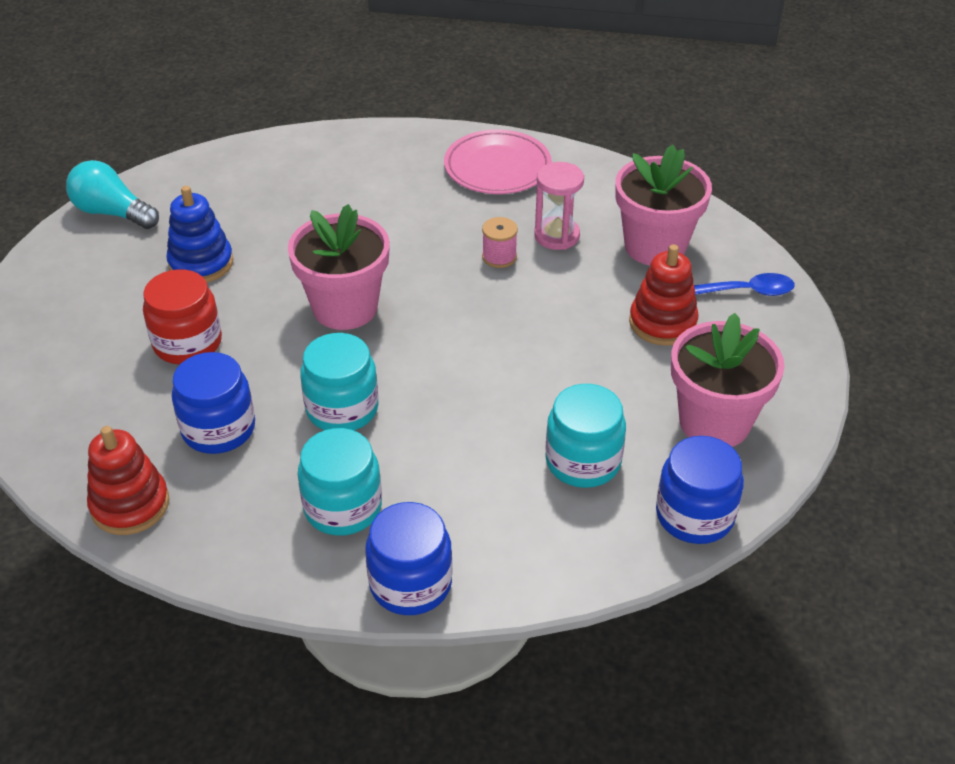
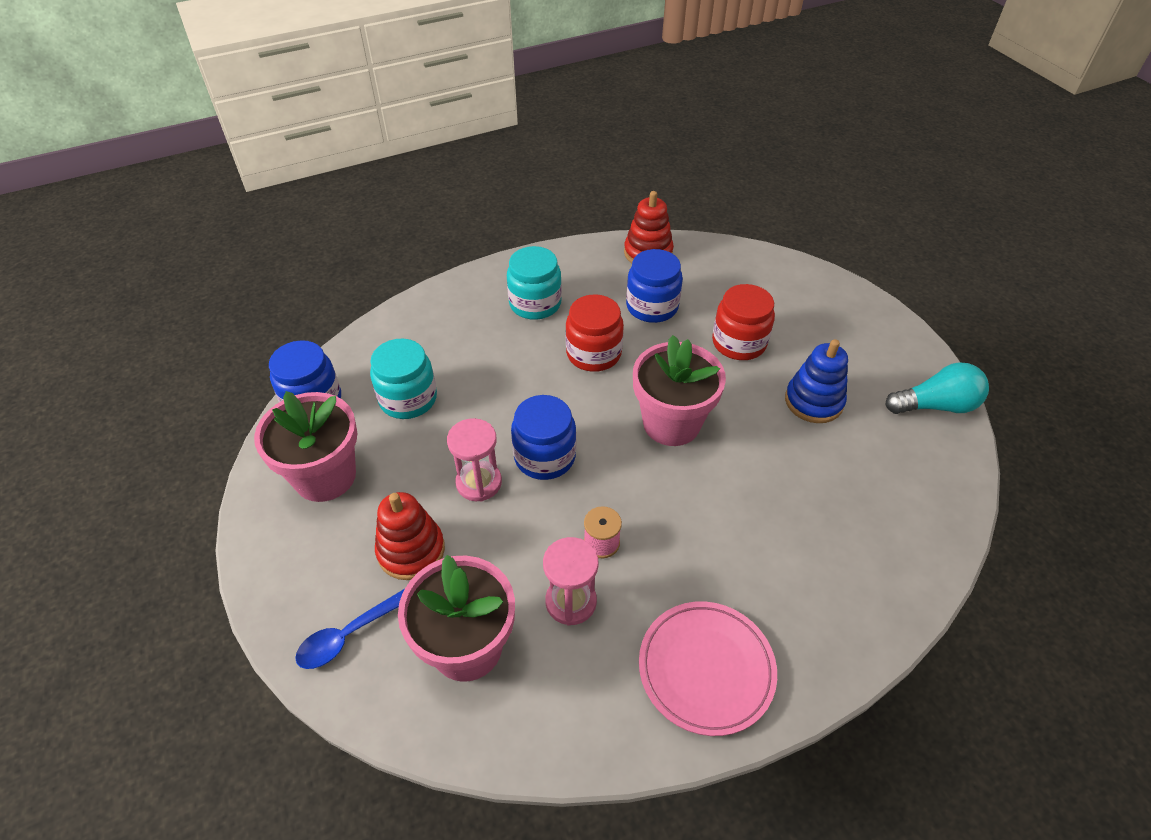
camera: 145 degrees right, 5 degrees up
(342, 409) = (593, 353): turquoise jar -> red jar
(410, 583) = (463, 288): blue jar -> blue jar (545, 457)
(566, 345) = (479, 482): none -> pink hourglass

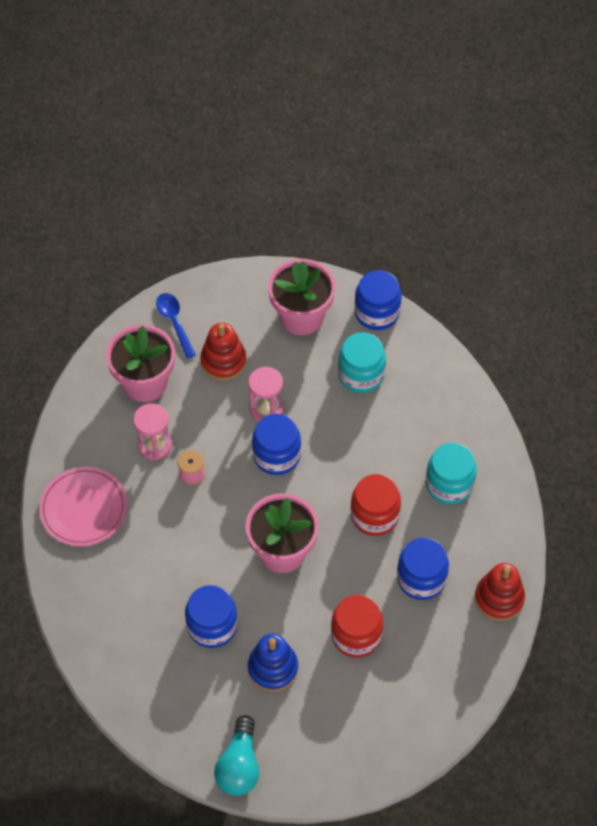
camera: 105 degrees right, 10 degrees up
(796, 468) = (212, 626): none -> blue jar

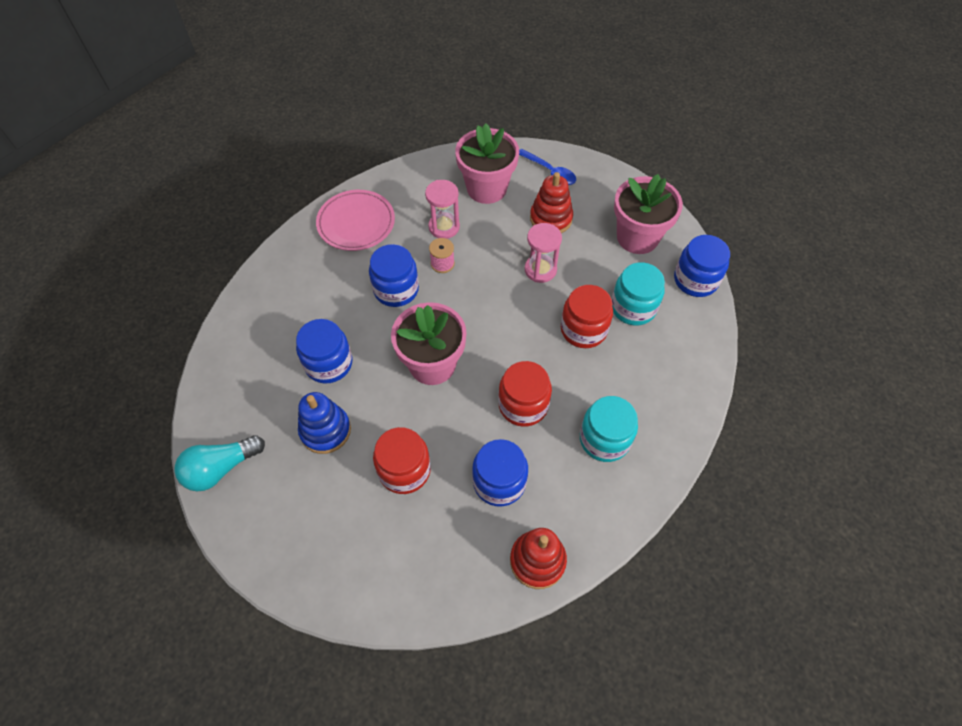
camera: 50 degrees right, 0 degrees up
(174, 322) = (550, 172): blue spoon -> blue spoon turned 105 degrees clockwise
(276, 455) = (509, 303): blue jar -> blue jar (396, 289)
(348, 423) = (583, 329): none -> red jar

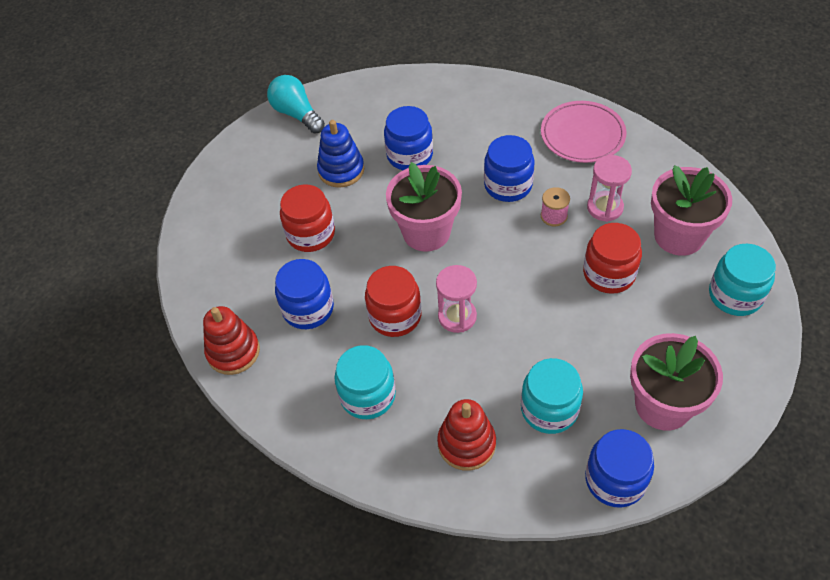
camera: 85 degrees right, 5 degrees down
(540, 270) = (575, 306): pink hourglass -> pink hourglass (457, 316)
(550, 172) = (735, 295): blue spoon -> turquoise jar
(551, 218) = (657, 306): red stacking toy -> red stacking toy (466, 443)
(583, 329) = (503, 360): red jar -> red jar (609, 274)

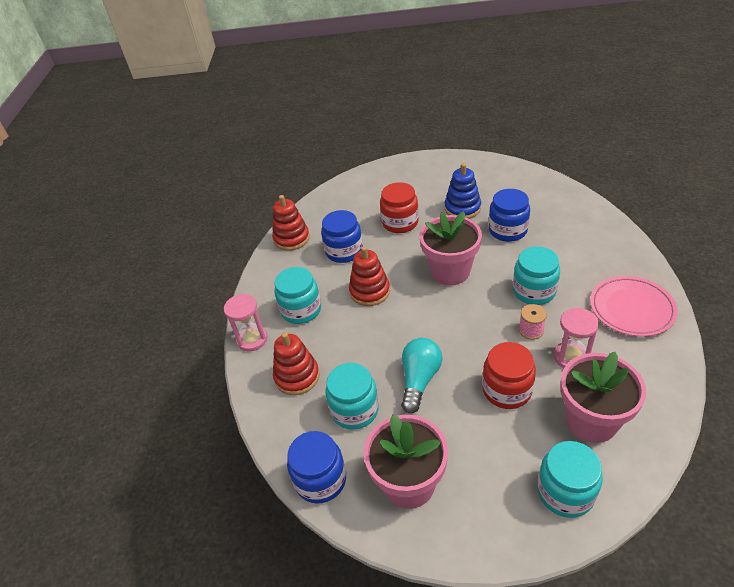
camera: 60 degrees right, 10 degrees down
(296, 114) = (487, 167): turquoise light bulb -> turquoise light bulb (419, 380)
(395, 316) = (369, 291): red jar -> red stacking toy
(457, 316) = (394, 321): pink hourglass -> pink hourglass (252, 339)
(508, 185) = (534, 291): blue jar -> turquoise jar

